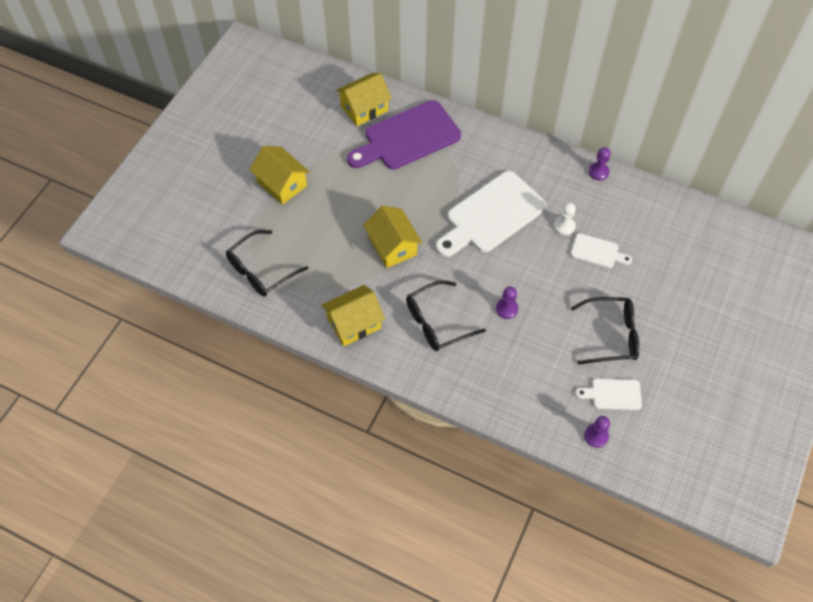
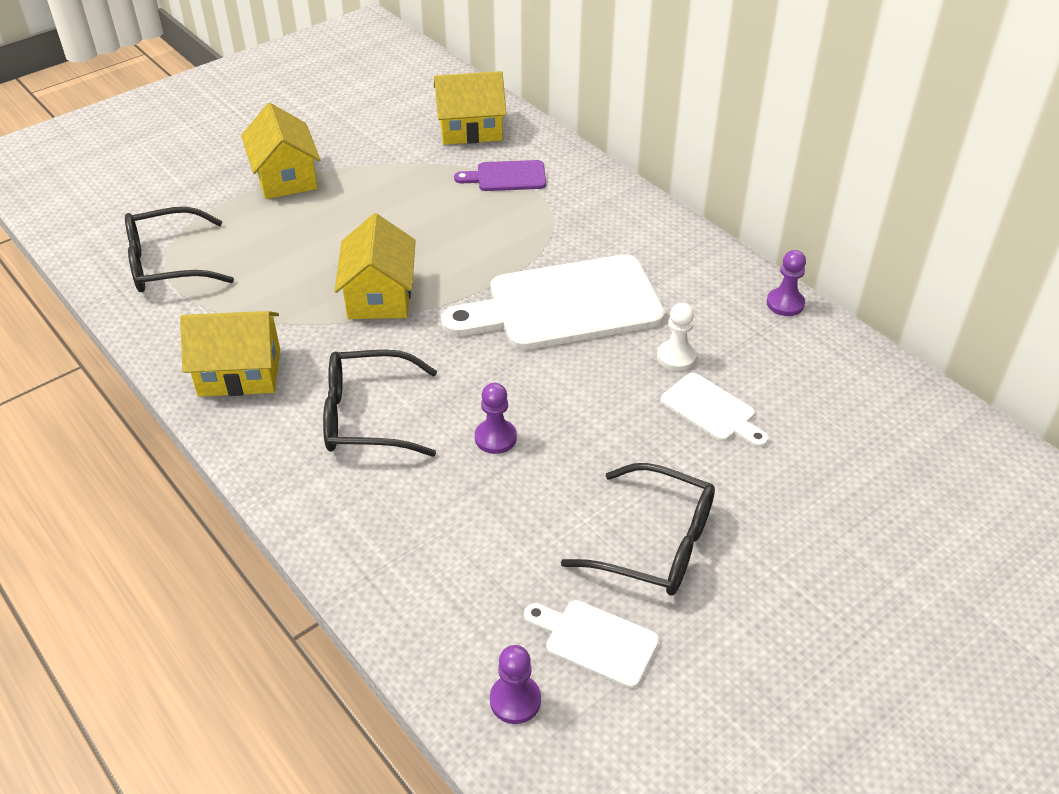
camera: 25 degrees right, 15 degrees down
(408, 137) = (507, 177): purple cutting board -> purple cutting board, size x0.48

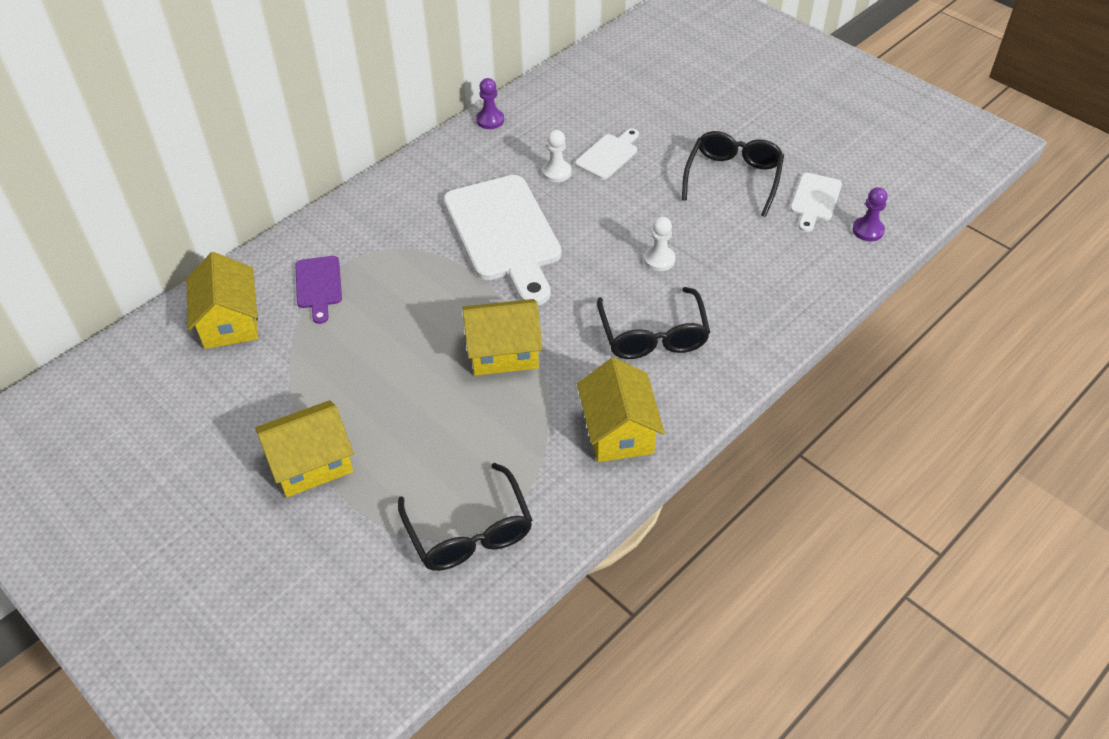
camera: 95 degrees left, 5 degrees up
(495, 438) = (659, 259): purple pawn -> white pawn

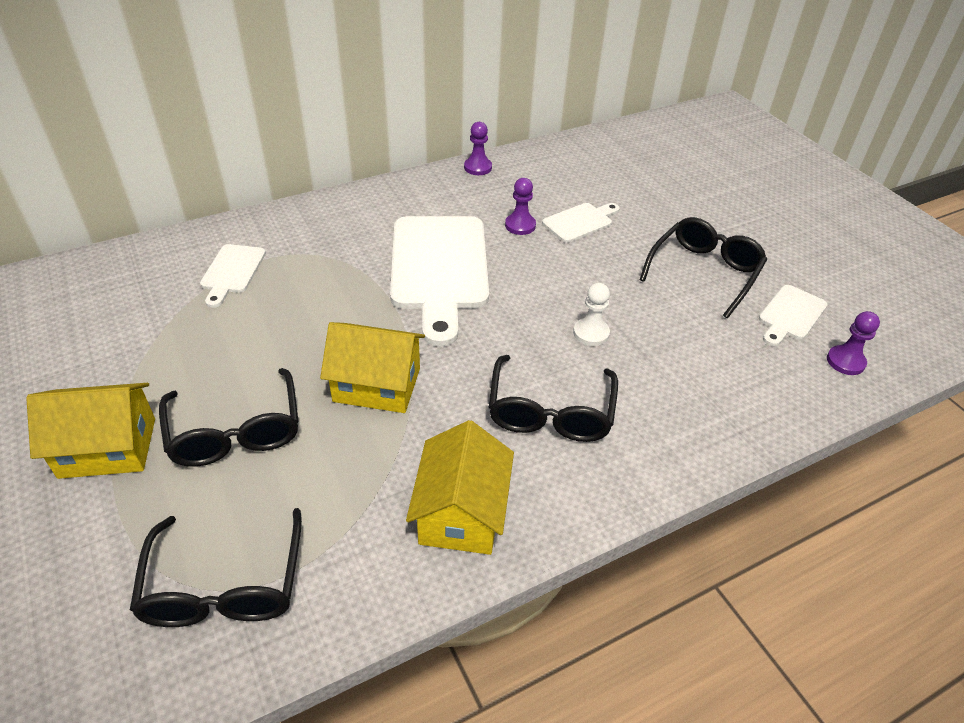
camera: 15 degrees right, 5 degrees down
(229, 321) = (128, 283): yellow house -> none
(318, 285) = (232, 272): purple cutting board -> white cutting board
(409, 421) = (236, 432): none -> black glasses
(556, 172) = (520, 225): white pawn -> purple pawn

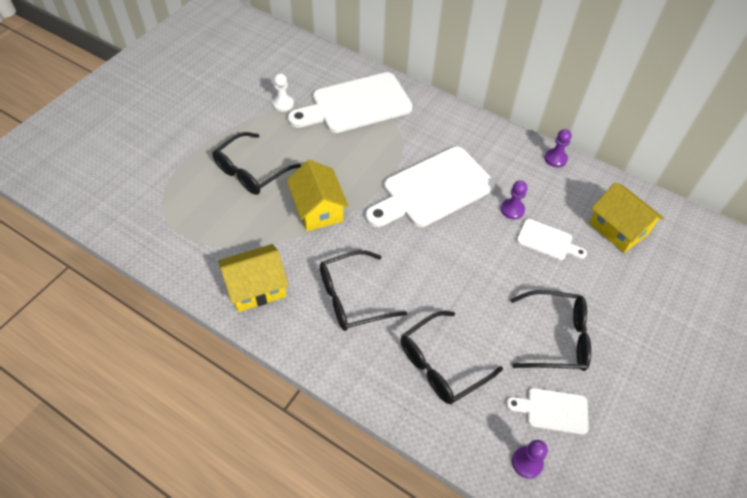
camera: 60 degrees right, 10 degrees up
(108, 448) = (214, 134): yellow house -> yellow house (618, 228)
(224, 586) = (167, 218): black glasses -> black glasses (441, 365)
(232, 272) = (356, 104): white cutting board -> white cutting board, size x2.09
(591, 333) = (435, 292): white pawn -> white pawn (283, 104)

